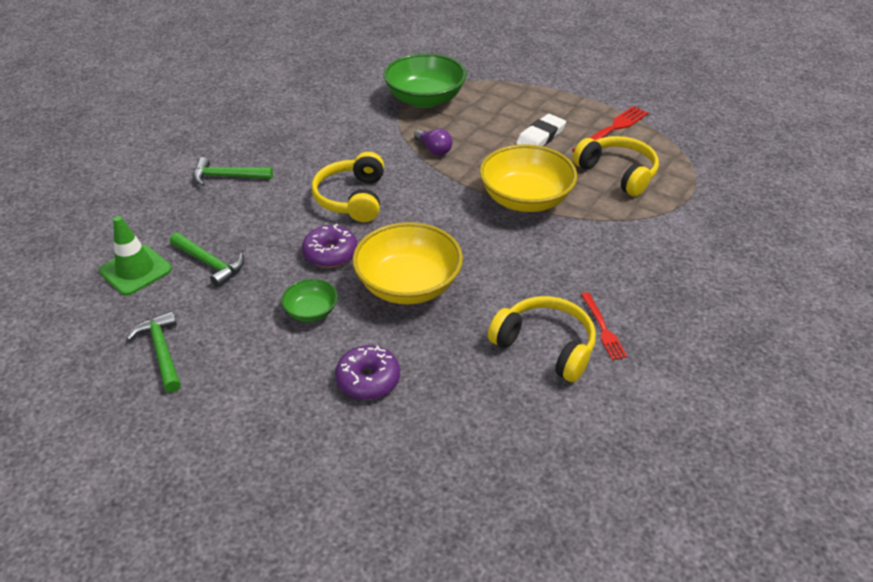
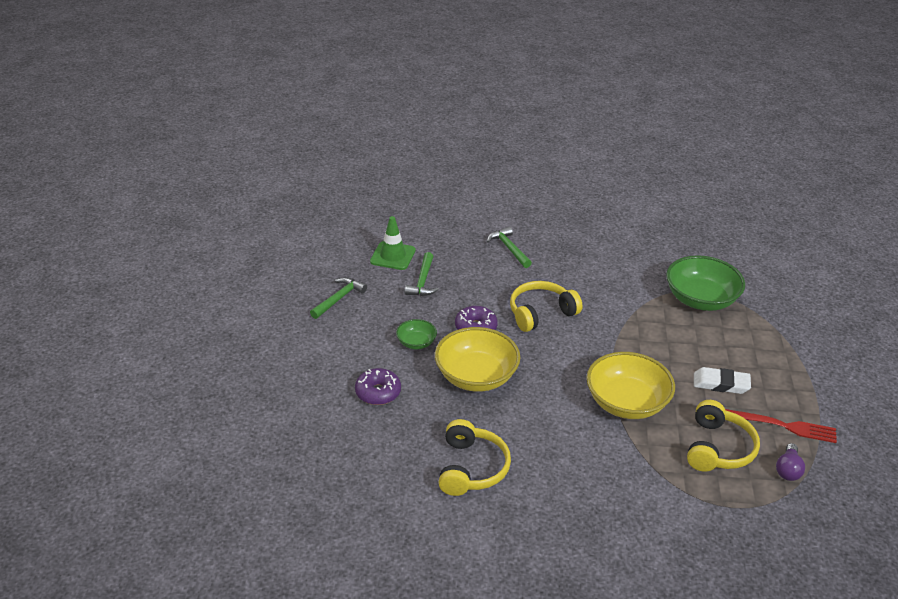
camera: 60 degrees right, 5 degrees down
(434, 149) = (639, 330): purple light bulb -> purple light bulb (788, 470)
(603, 328) = (514, 495): red fork -> none

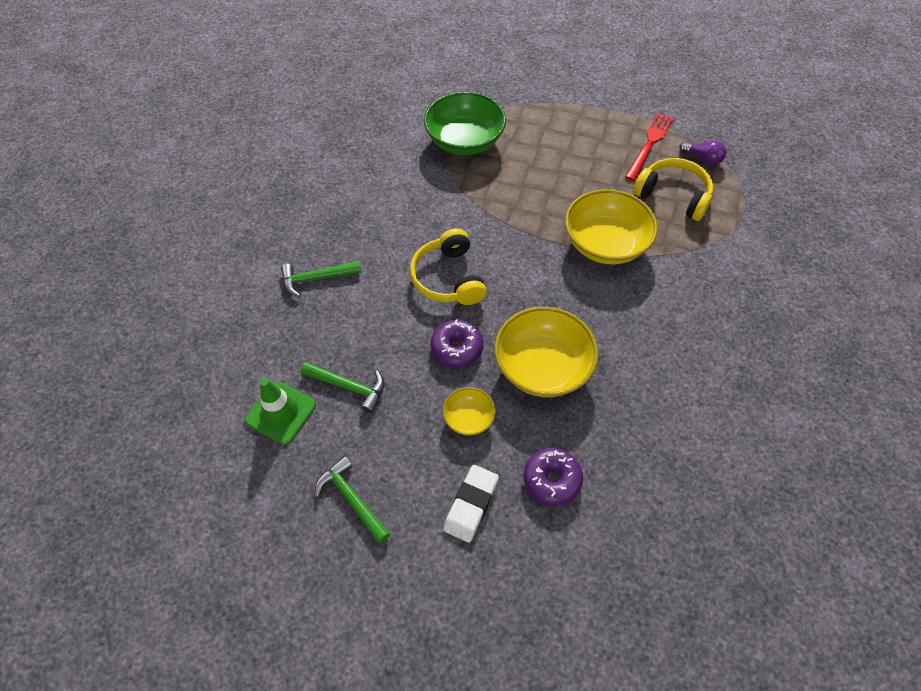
camera: 75 degrees left, 20 degrees up
(416, 343) = (469, 418): green bowl -> yellow bowl
(471, 468) = (686, 404): yellow headphones -> none
(721, 384) = (589, 166): white eraser -> white eraser (471, 504)

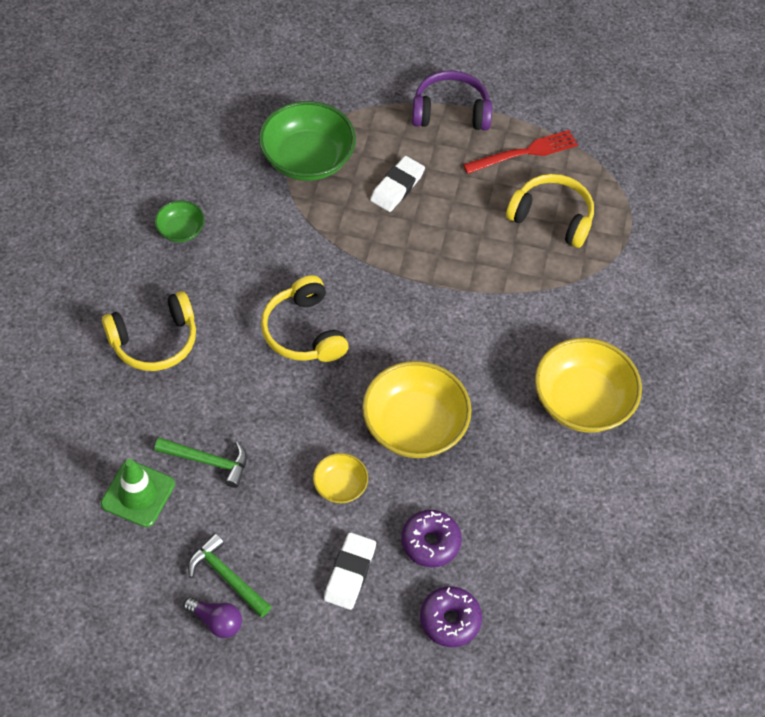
camera: 10 degrees left, 0 degrees up
(317, 279) = (155, 341): green hammer -> yellow headphones
(352, 190) = (181, 230): none -> green bowl
(457, 348) = (321, 411): purple donut -> purple donut (450, 620)
(539, 165) = (397, 187): none -> white eraser
(587, 111) = (450, 112): none -> purple headphones
(605, 244) = (477, 280): yellow bowl -> yellow bowl (582, 401)
(650, 144) = (524, 152): red fork -> red fork turned 45 degrees clockwise
(702, 159) = (585, 169): purple light bulb -> purple light bulb (216, 621)

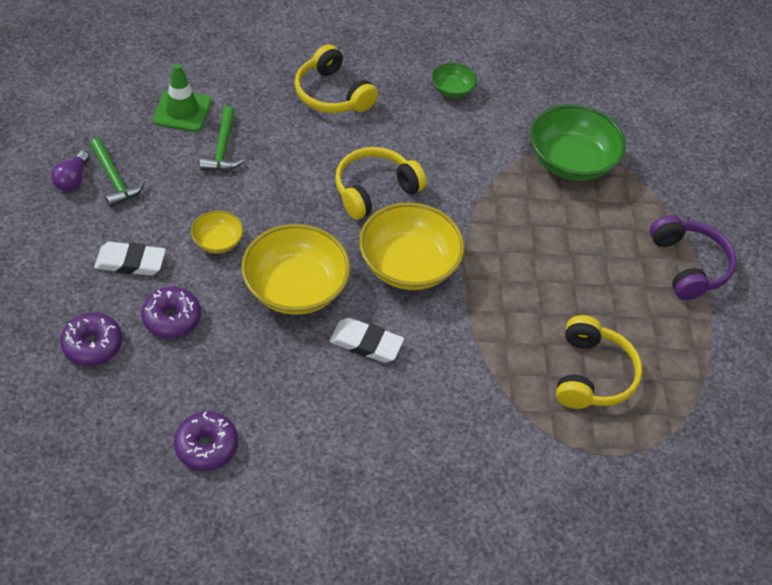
camera: 75 degrees right, 5 degrees down
(227, 577) = (114, 179): green hammer -> green hammer turned 120 degrees clockwise
(397, 187) = (570, 234): white eraser -> white eraser (366, 343)
(524, 152) = (668, 338): red fork -> none
(581, 531) = (206, 446): none -> purple donut
(582, 401) = (363, 430): yellow bowl -> yellow bowl (408, 265)

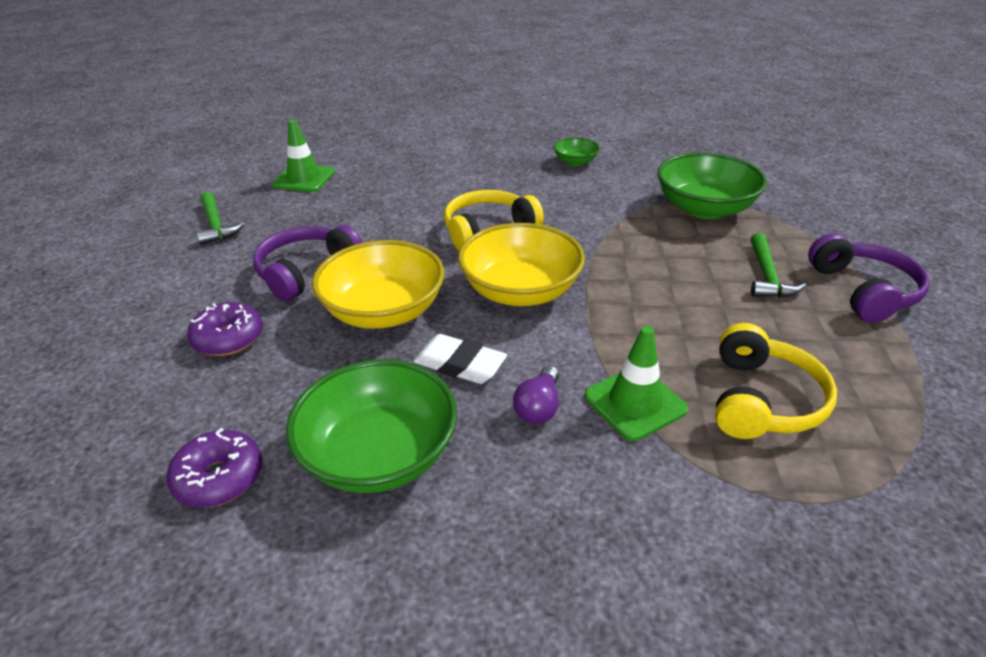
camera: 10 degrees right, 15 degrees down
(73, 179) = (173, 226): purple light bulb -> purple light bulb (539, 407)
(93, 345) = (123, 363): purple donut -> none
(130, 262) = (203, 289): white eraser -> none
(218, 241) = (306, 272): yellow bowl -> purple headphones
(223, 148) = (335, 202): green hammer -> green hammer (767, 276)
(318, 425) = (379, 455): none -> green bowl
(332, 94) = (454, 166): yellow headphones -> none
(500, 378) = (635, 403): none -> green traffic cone

